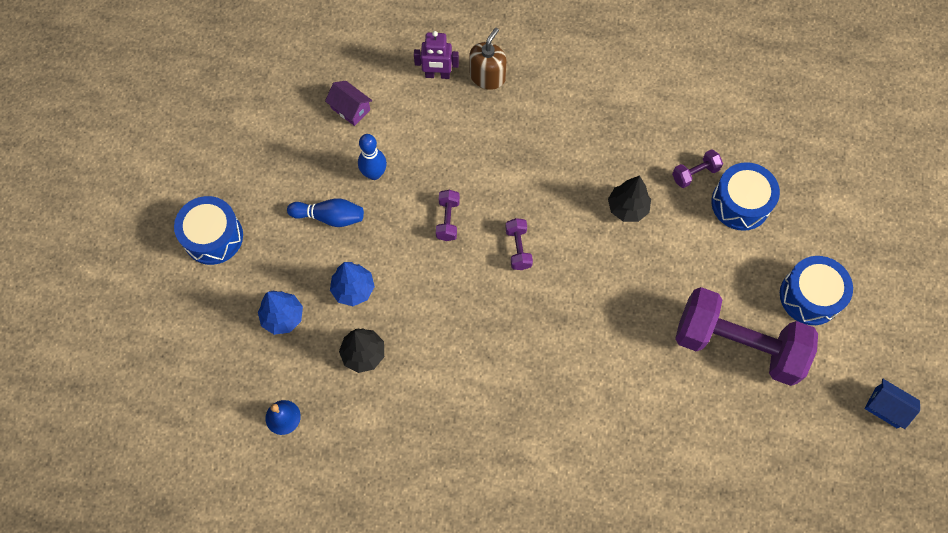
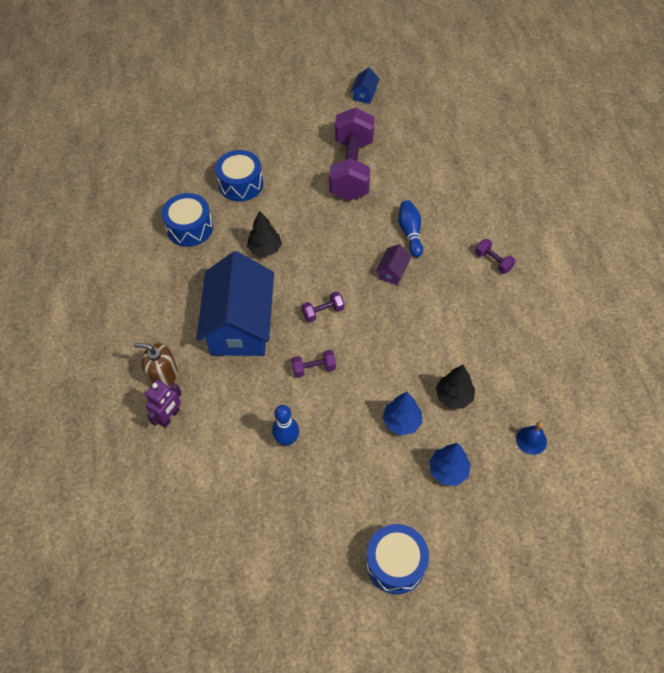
camera: 105 degrees left, 10 degrees down
(329, 217) = (341, 463): blue bowling pin -> blue bowling pin (410, 233)
(350, 109) = (223, 482): purple house -> purple house (392, 271)
(437, 75) = (169, 417): purple robot -> purple robot turned 45 degrees clockwise
(527, 160) = (240, 325): none -> blue house
(695, 173) = (223, 214): purple dumbbell -> purple dumbbell (493, 261)
(810, 296) = (301, 138): blue drum -> blue drum (190, 228)

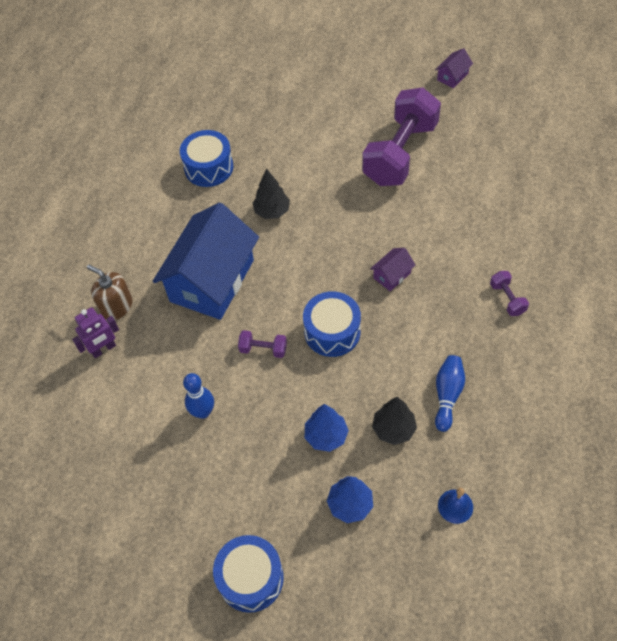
camera: 25 degrees right, 0 degrees up
(241, 184) = (279, 137): blue drum -> blue drum (332, 332)
(323, 312) = (300, 294): purple dumbbell -> none
(365, 94) = (452, 76): blue house -> purple house
(410, 233) = (430, 240): blue bowling pin -> blue bowling pin (447, 395)

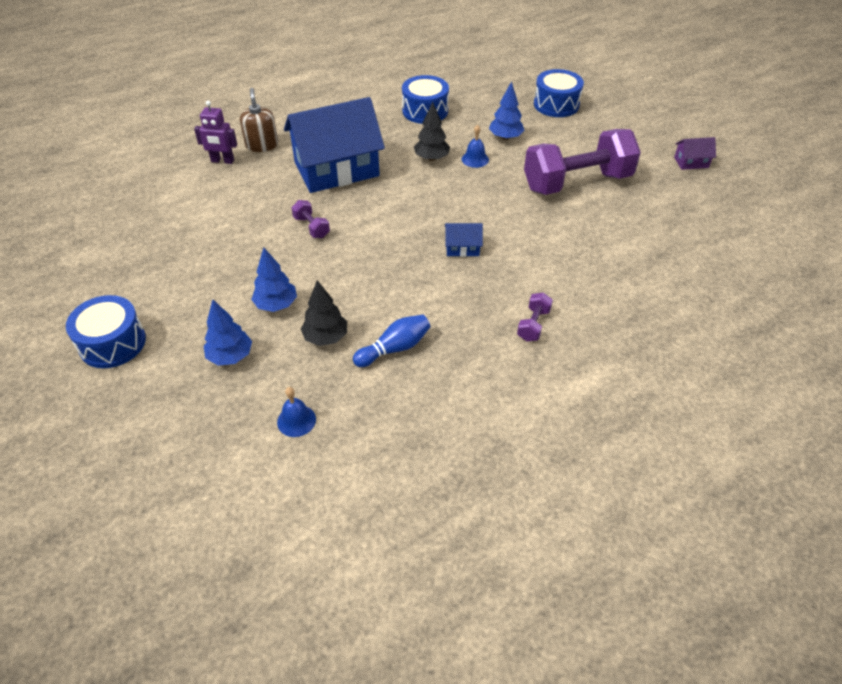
camera: 40 degrees right, 10 degrees down
(203, 412) = (225, 233): blue bowling pin -> none
(302, 148) = (505, 137): none -> blue tree
(305, 187) = (475, 159): none -> blue bell
(332, 332) = (370, 250): blue drum -> blue drum (556, 104)
(392, 275) = (462, 248): purple house -> blue house

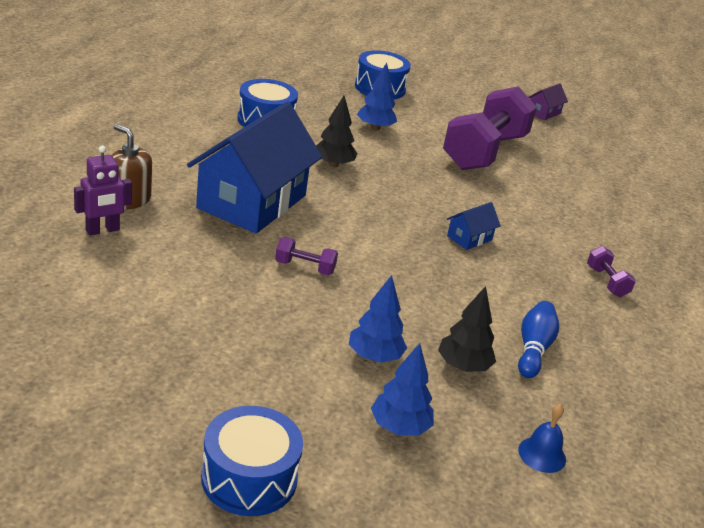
camera: 45 degrees left, 15 degrees down
(475, 159) = (374, 154): blue bell -> none

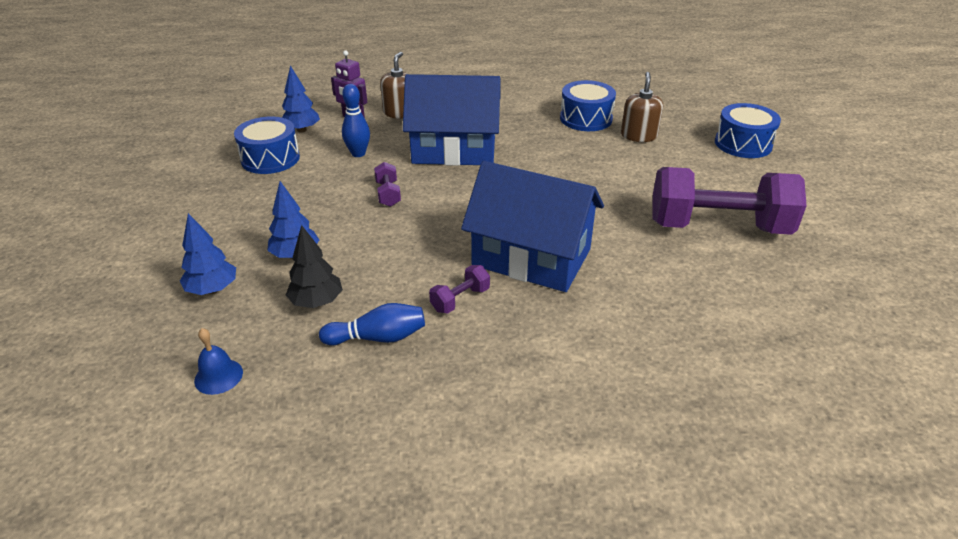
camera: 70 degrees right, 5 degrees up
(198, 256) = (358, 154): none -> blue bowling pin
(249, 478) = (125, 243): blue drum -> blue drum (270, 159)
(323, 115) = (639, 136): none -> brown soap dispenser
(333, 164) = (561, 162): black tree -> none
(375, 128) = (659, 162): blue tree -> blue tree (302, 130)
(469, 238) = (531, 257): blue house -> blue house, size x2.49
(544, 112) = (891, 243): purple house -> none
(606, 282) = (557, 366): purple dumbbell -> purple dumbbell (460, 299)

